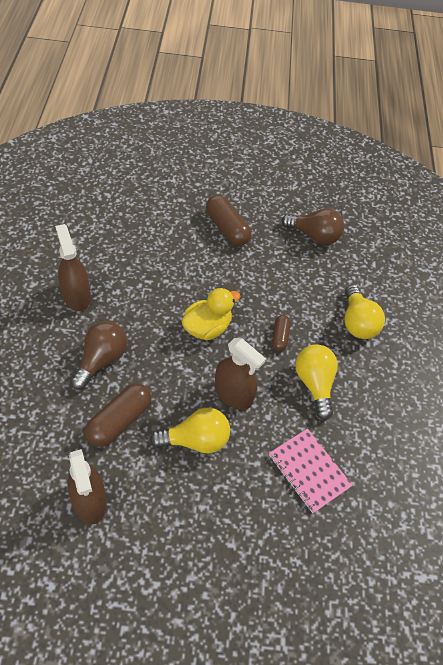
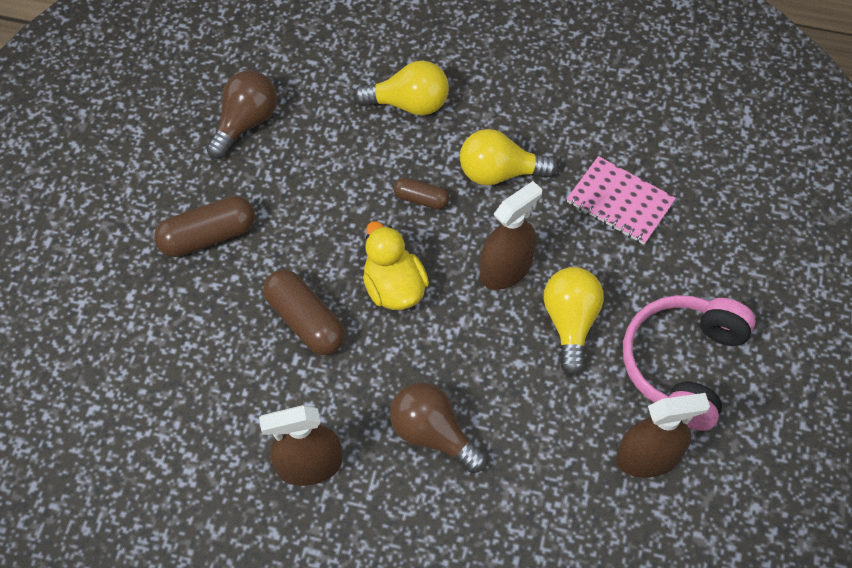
camera: 75 degrees left, 5 degrees up
(119, 420) = (534, 415): brown capsule -> brown capsule (305, 321)
(170, 525) = (683, 364): none -> pink headphones
(309, 471) = (620, 202): pink notebook -> pink notebook turned 60 degrees clockwise

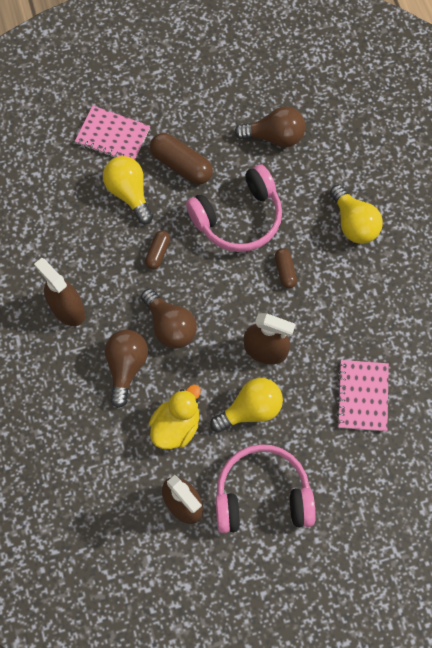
camera: 60 degrees right, 10 degrees up
(110, 292) = (113, 136): none -> pink notebook
(305, 321) = (158, 252): brown capsule -> brown capsule, size x0.57
(321, 212) = (238, 217): none -> pink headphones
(394, 287) = (211, 290): yellow duck -> yellow duck (176, 425)
(410, 356) = (170, 326): none -> brown light bulb
(499, 172) = (336, 308): yellow light bulb -> yellow light bulb (129, 193)

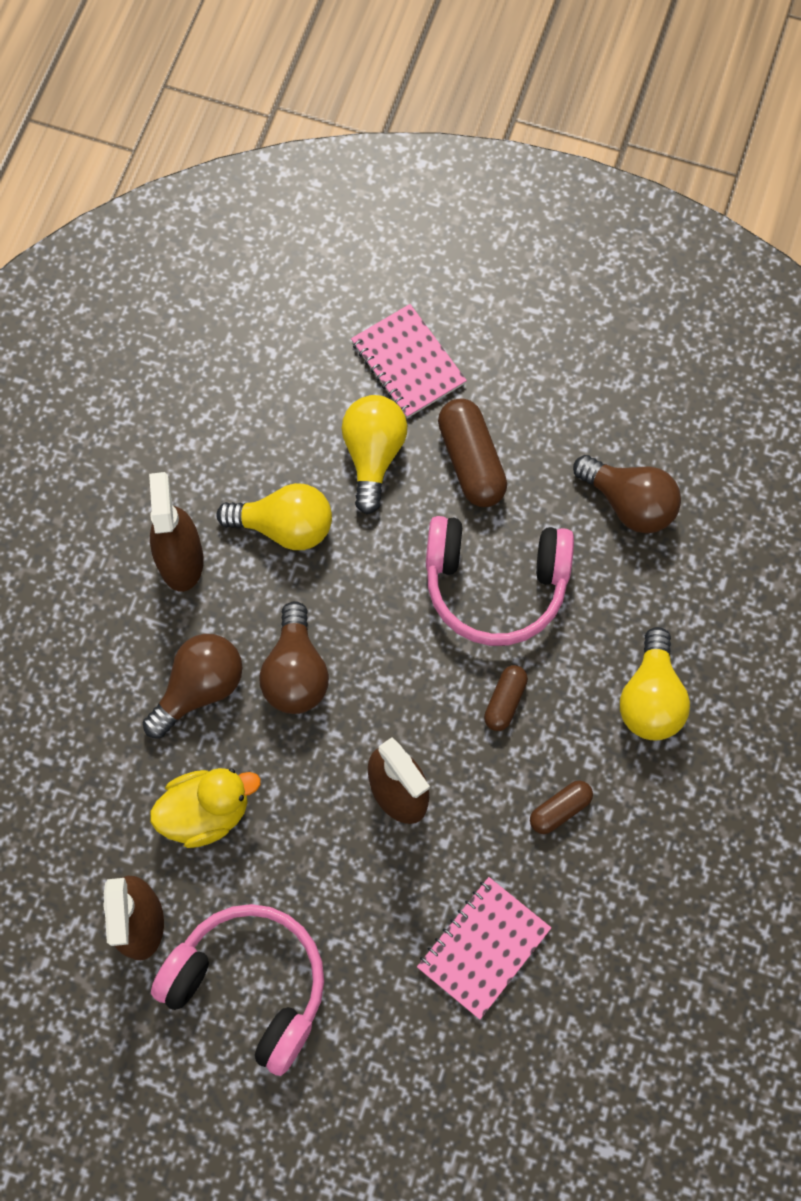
camera: 35 degrees right, 0 degrees up
(158, 252) = (352, 562): brown capsule -> brown capsule (560, 809)
(250, 409) = (319, 859): yellow light bulb -> yellow light bulb (284, 527)

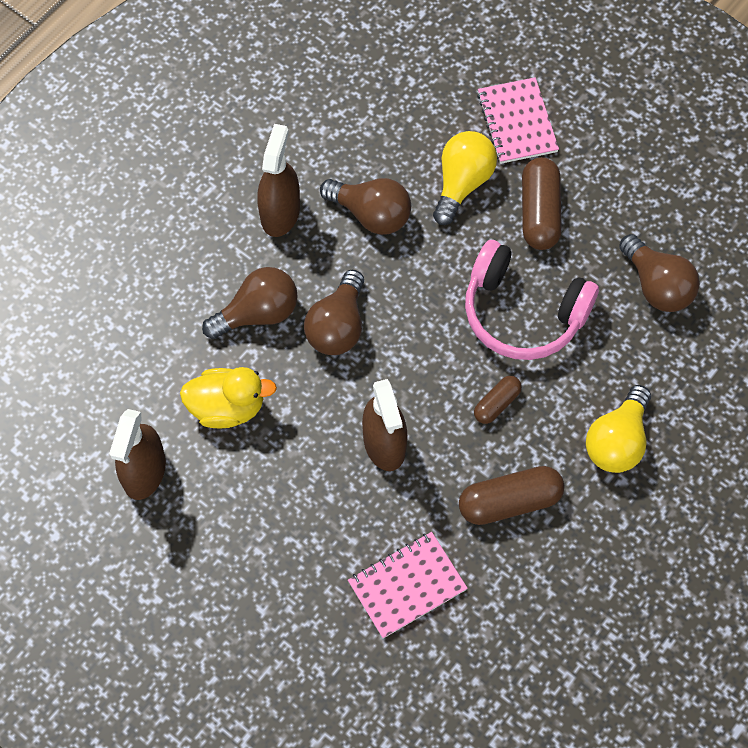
camera: 20 degrees right, 5 degrees down
(249, 985) = (211, 549): pink headphones -> none
(284, 527) = (371, 214): yellow light bulb -> brown light bulb
(560, 809) = (509, 501): brown capsule -> brown capsule, size x1.74

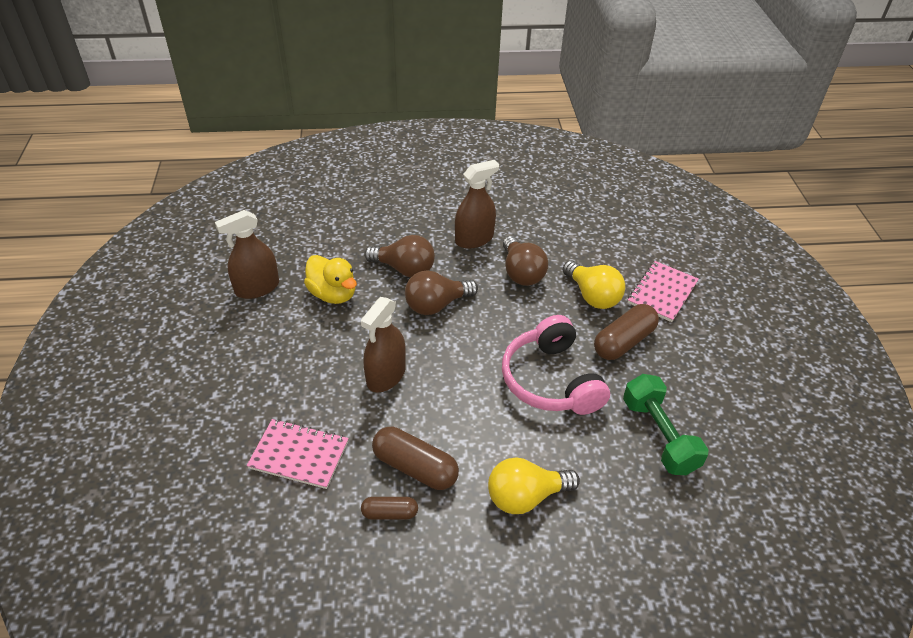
camera: 45 degrees right, 20 degrees down
(462, 183) = (592, 296): yellow light bulb -> yellow light bulb turned 75 degrees clockwise
(496, 404) = (475, 411): brown capsule -> brown capsule (390, 513)
(657, 286) = (659, 435): brown light bulb -> green dumbbell

